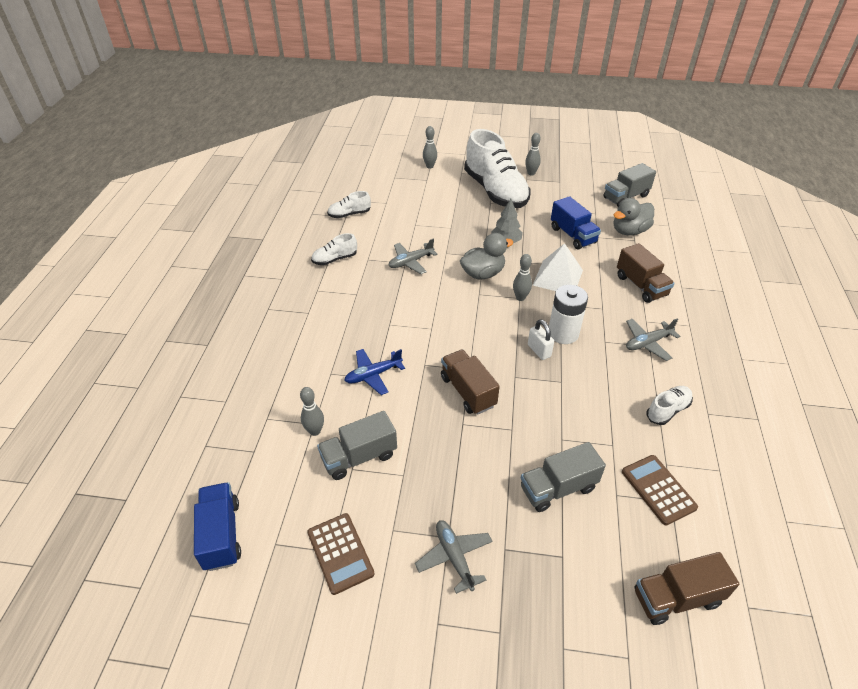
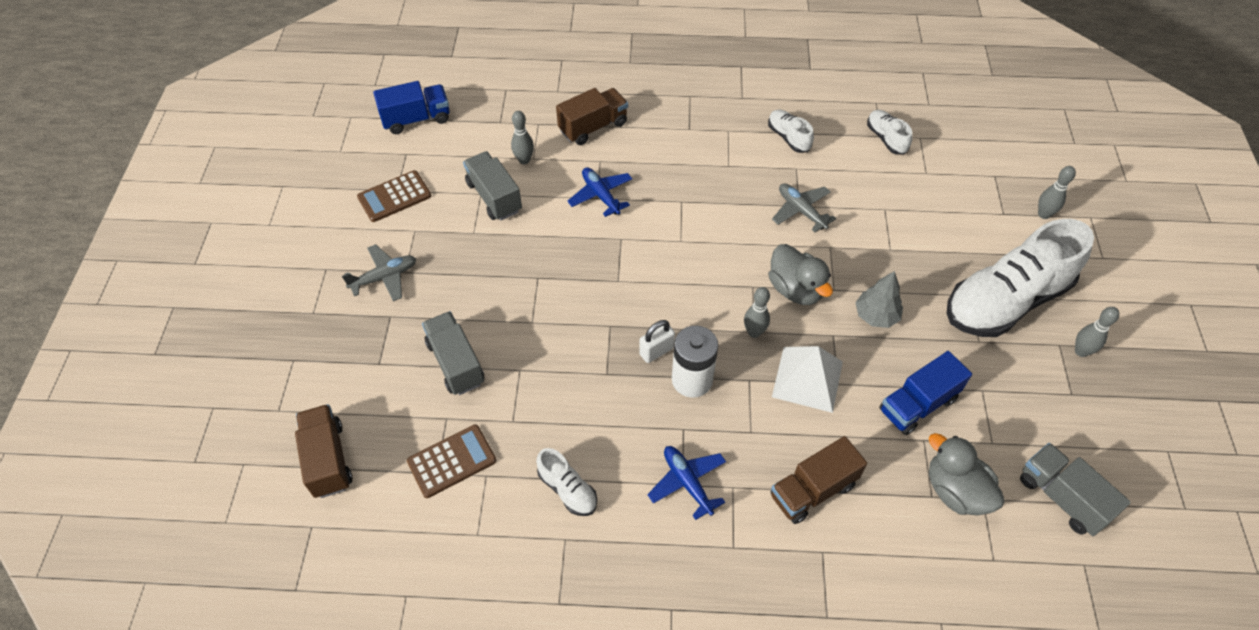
camera: 85 degrees right, 10 degrees up
(468, 391) = (583, 280): brown truck -> brown truck (593, 127)
(648, 343) = (687, 483): grey plane -> blue plane

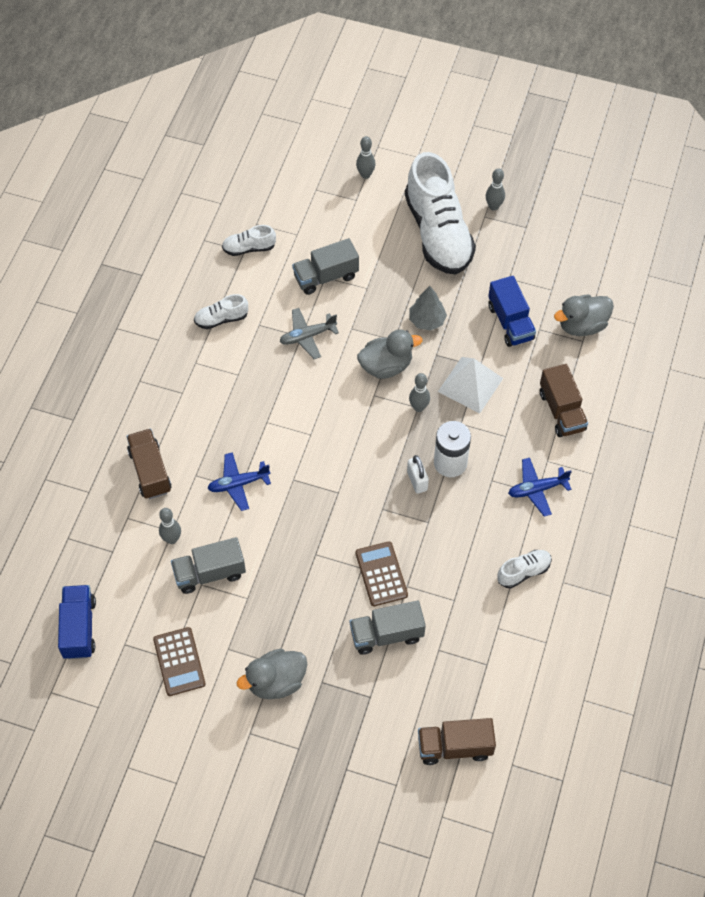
camera: 75 degrees left, 5 degrees up
(384, 277) = (276, 682): grey plane -> grey duck
(452, 461) = (479, 651): brown calculator -> brown calculator (381, 574)
(1061, 497) = (600, 267): grey truck -> grey truck (326, 276)

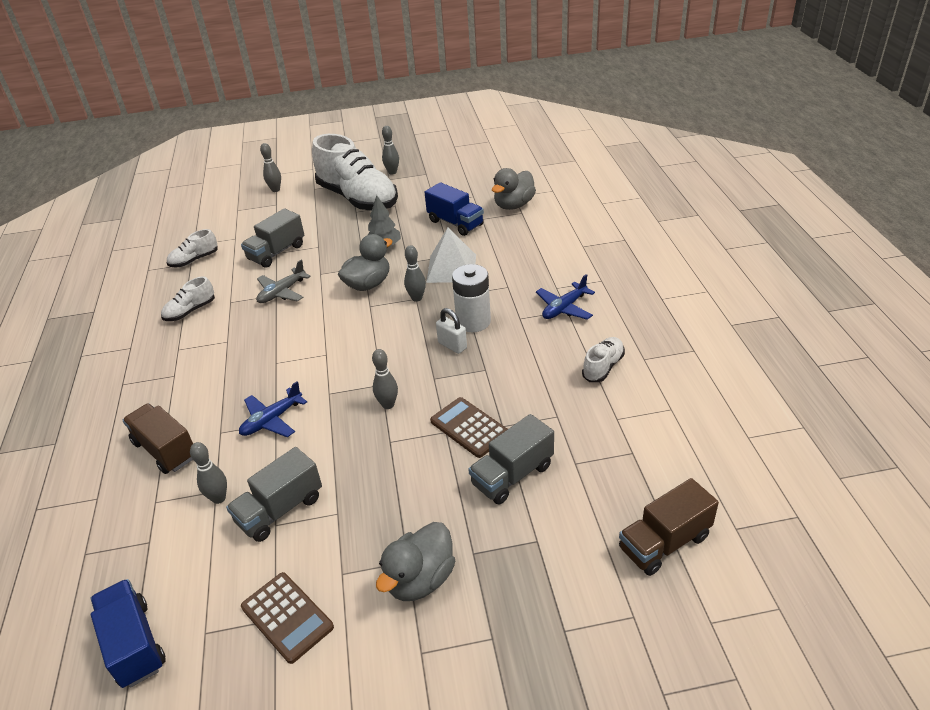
camera: 25 degrees left, 20 degrees down
(332, 517) = (388, 405): none -> grey bowling pin
(561, 411) = (541, 255): brown truck -> none

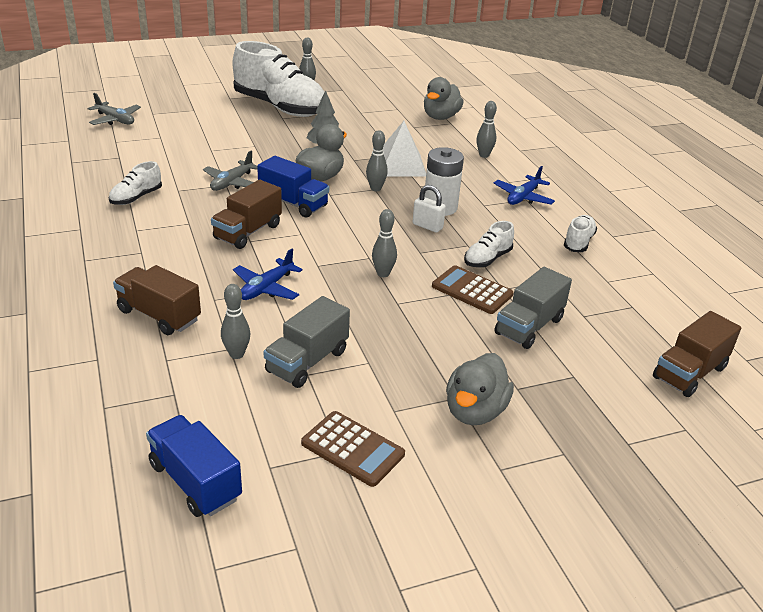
camera: 15 degrees left, 5 degrees down
(194, 260) = (122, 154): white shoe -> white shoe (487, 259)
(201, 219) = (115, 120): none -> grey plane
(275, 190) = (188, 98): grey bowling pin -> grey bowling pin (484, 155)
(276, 252) = (211, 150): grey truck -> none
(277, 352) = (248, 232): none -> brown truck
(455, 223) = (389, 129): blue truck -> blue truck (293, 203)

